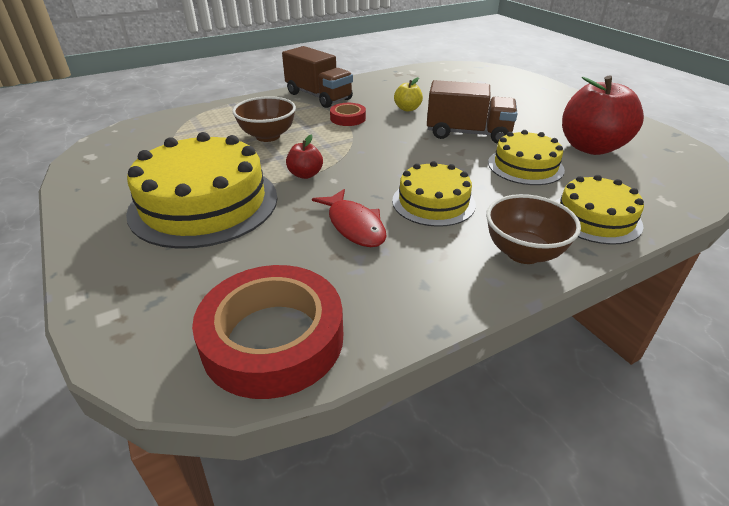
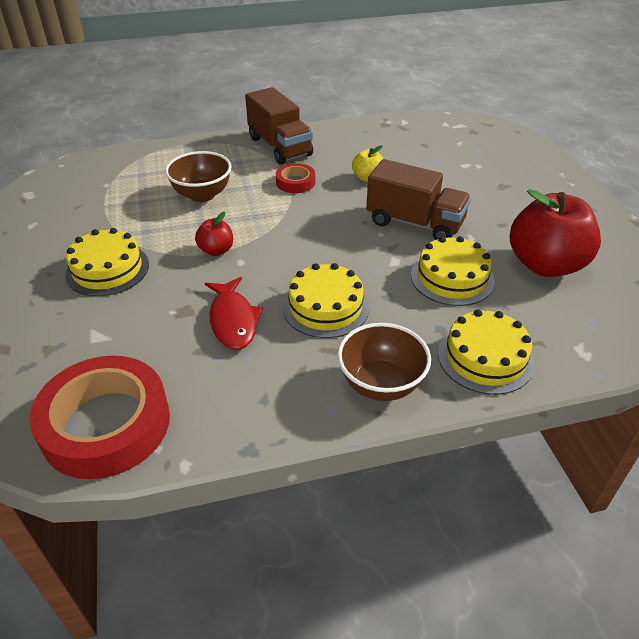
camera: 15 degrees right, 5 degrees up
(204, 203) = (107, 269): yellow cake -> yellow cake, size x0.57

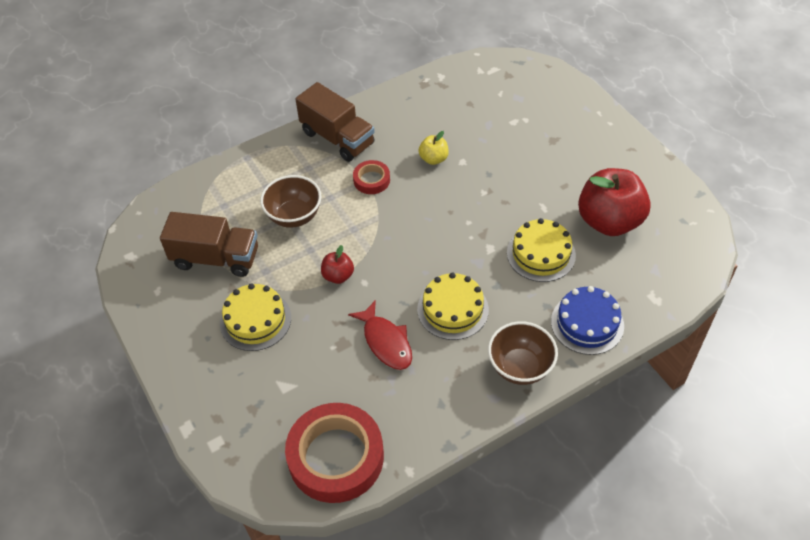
camera: 15 degrees left, 10 degrees up
(415, 223) = (492, 202): brown truck -> brown truck (216, 258)
(485, 358) = (587, 323): yellow cake -> blue cake

